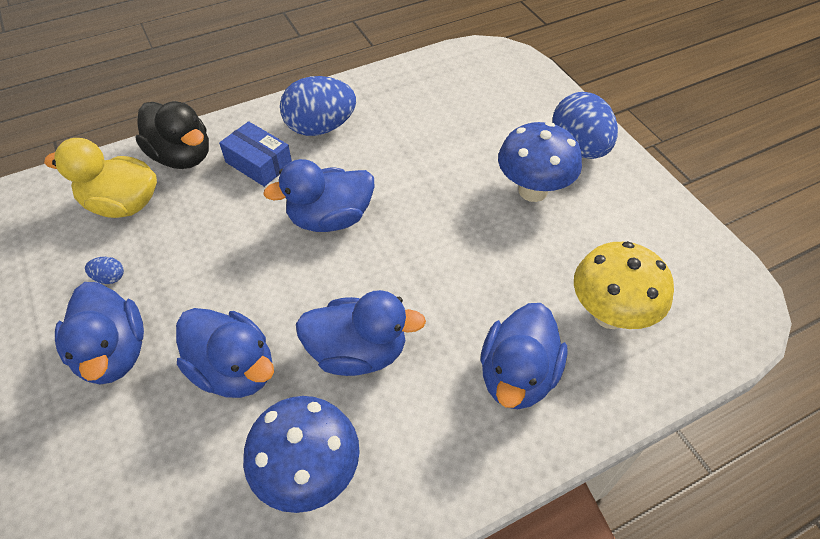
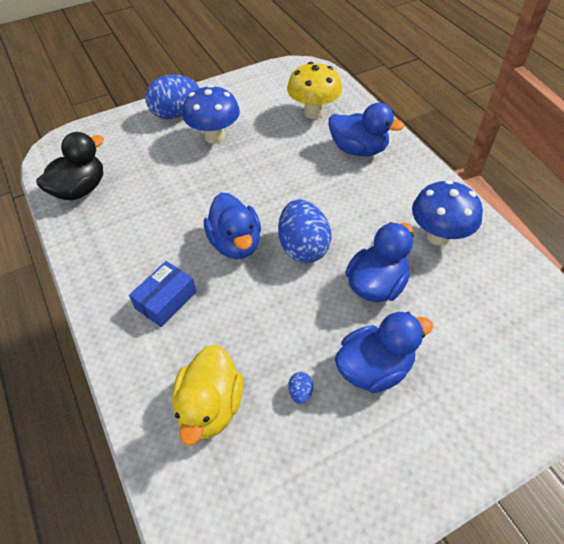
camera: 90 degrees left, 0 degrees up
(182, 156) = (147, 366): black duck -> black duck (80, 189)
(320, 128) = (126, 259): blue egg -> blue egg (303, 247)
(358, 352) = (353, 219): blue duck -> none

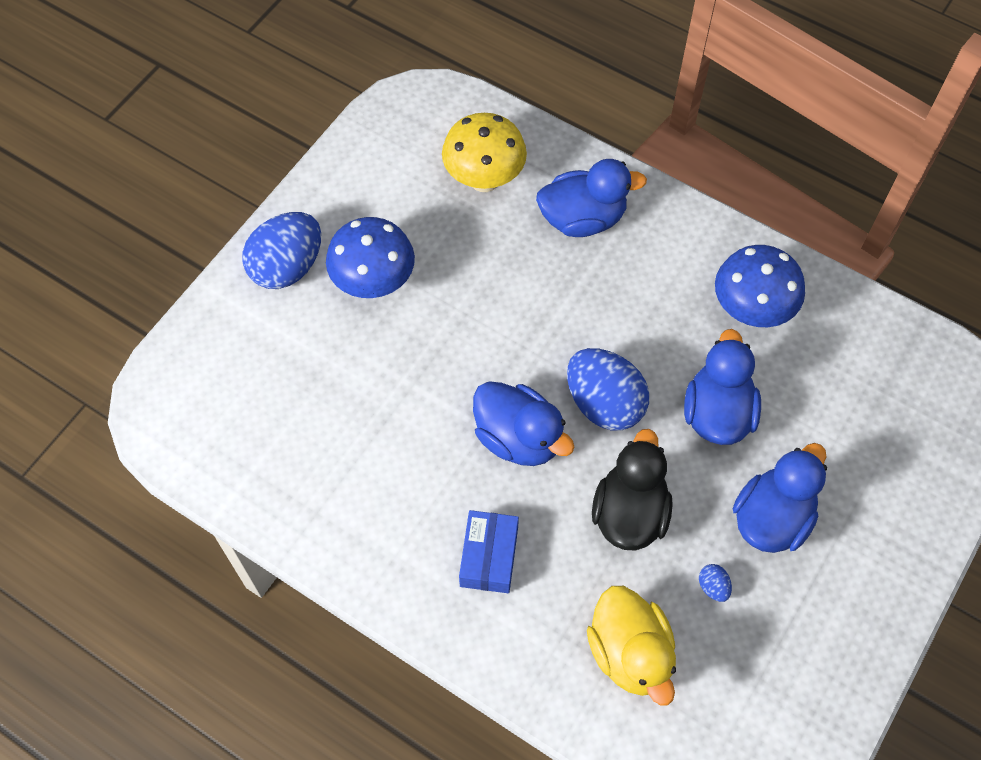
camera: 30 degrees left, 10 degrees up
(80, 189) = (250, 458): black duck -> black duck (629, 513)

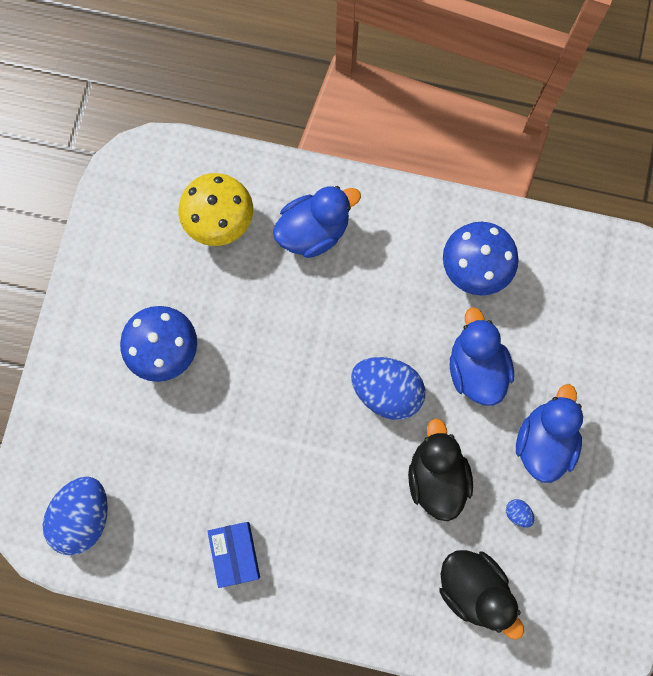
camera: 20 degrees left, 15 degrees up
(287, 267) = (88, 361): blue egg -> blue egg (84, 516)
(489, 557) = (343, 551): blue box -> blue box (235, 554)
(519, 438) = (330, 445): blue duck -> none
(630, 653) = (473, 588): yellow duck -> black duck

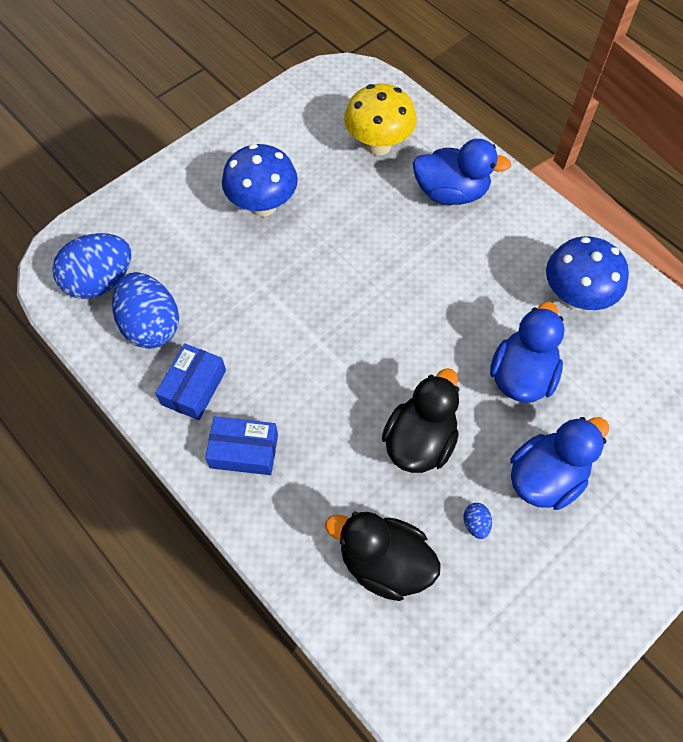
camera: 35 degrees right, 15 degrees down
(313, 577) = (244, 451): none -> blue box
(386, 391) = (425, 344): blue egg -> blue egg (151, 325)
(473, 588) = (384, 562): black duck -> black duck turned 120 degrees clockwise

